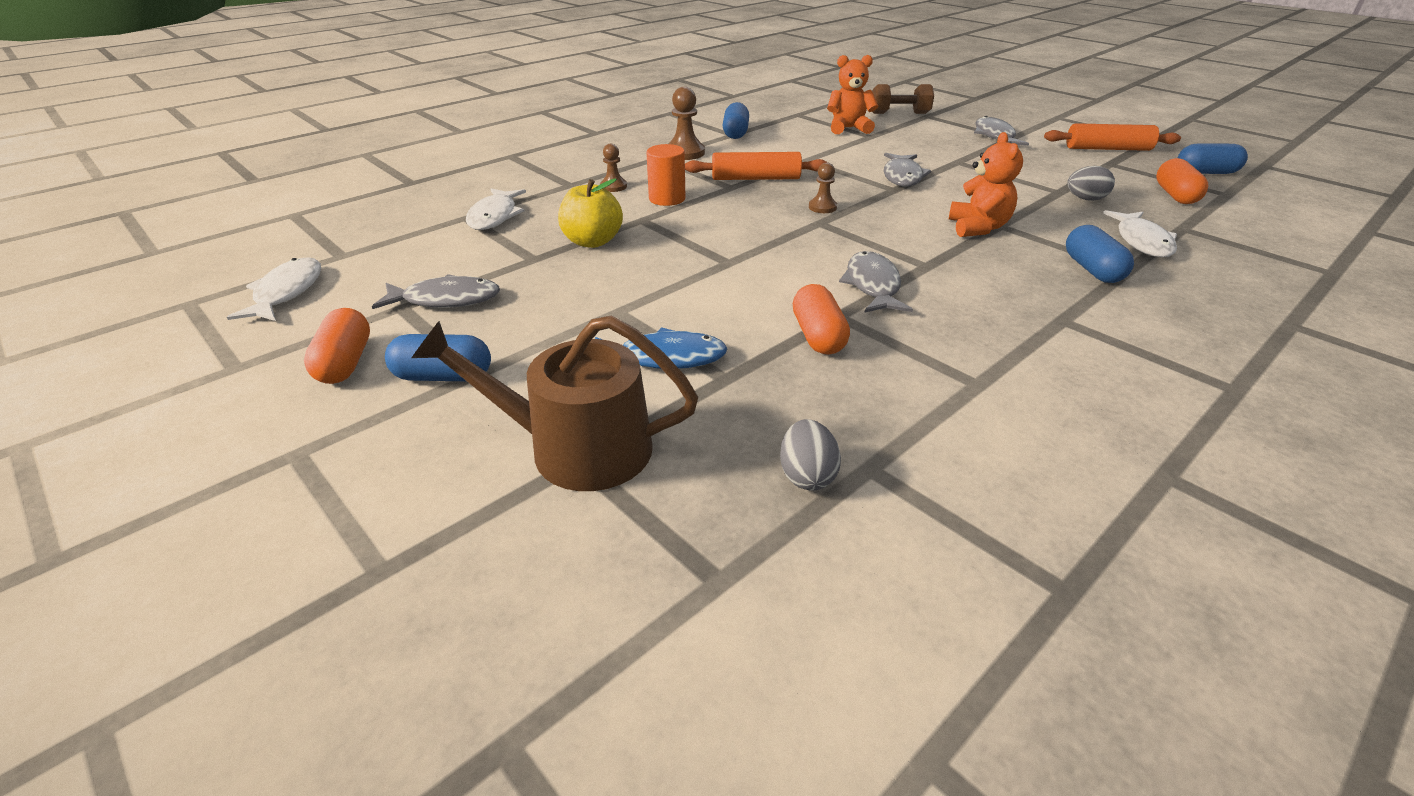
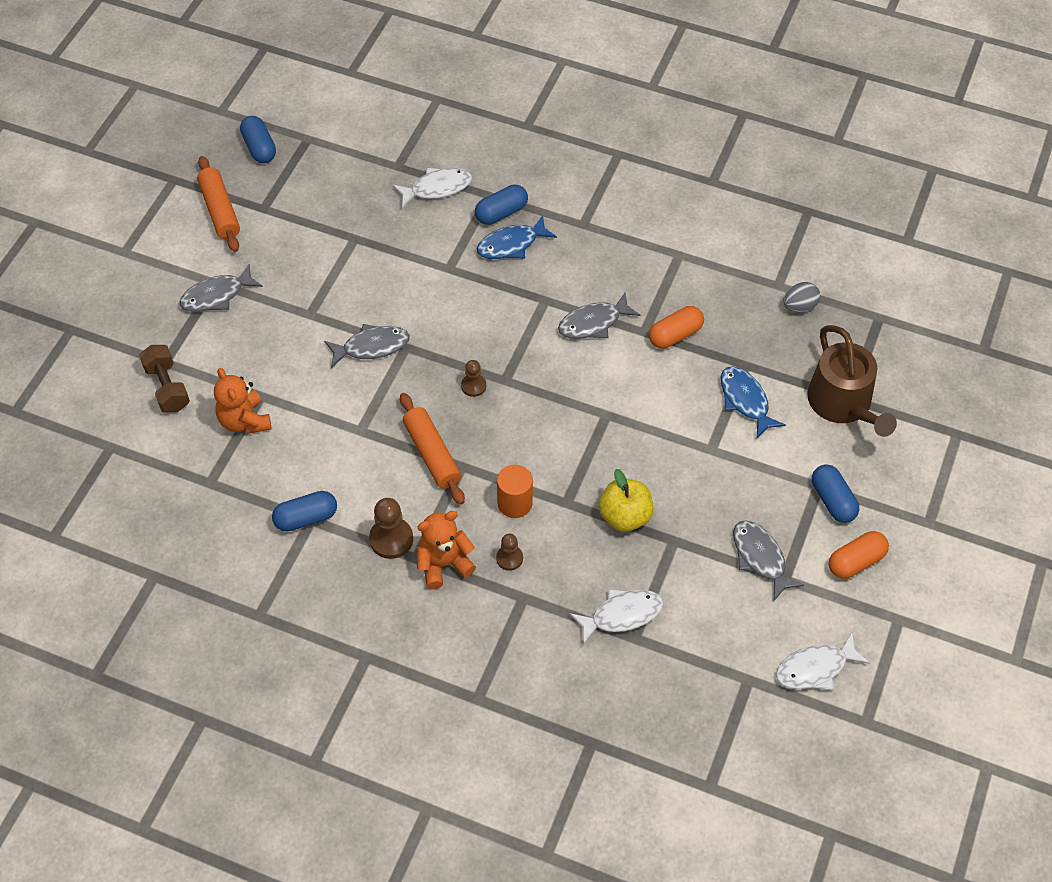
camera: 115 degrees left, 20 degrees up
(978, 228) = (462, 280): orange teddy bear -> orange teddy bear (444, 564)
(1031, 264) = (511, 244): none -> blue fish
(1085, 199) = (365, 221): grey egg -> none
(1175, 195) = (328, 168): orange capsule -> none

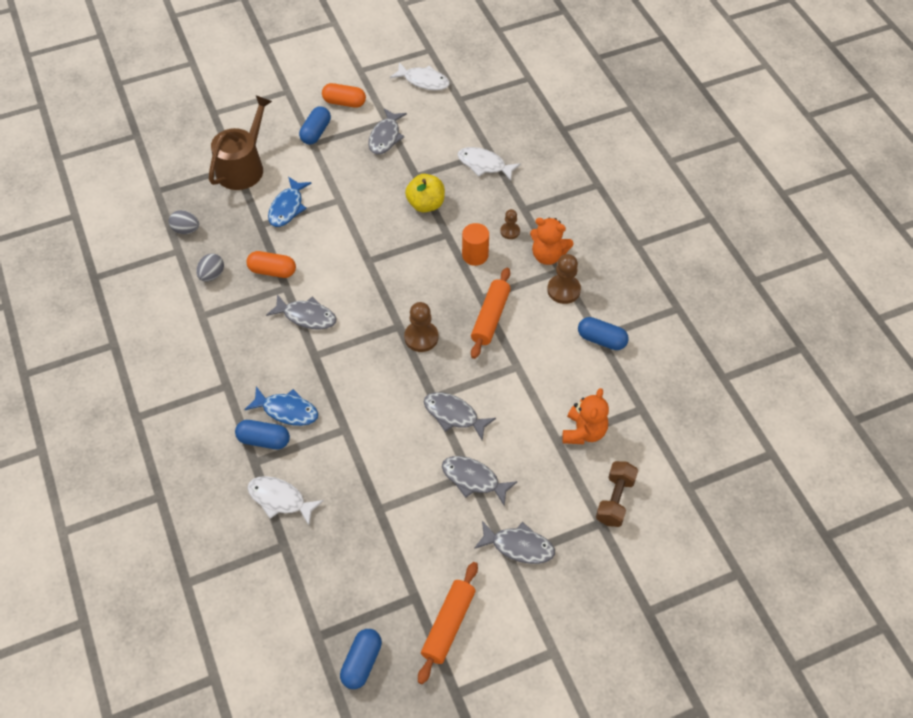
camera: 135 degrees left, 0 degrees up
(302, 313) = (473, 479): none -> grey fish
(473, 386) = (421, 337): brown pawn -> brown pawn, size x1.63
(719, 290) = (212, 275): none -> grey egg

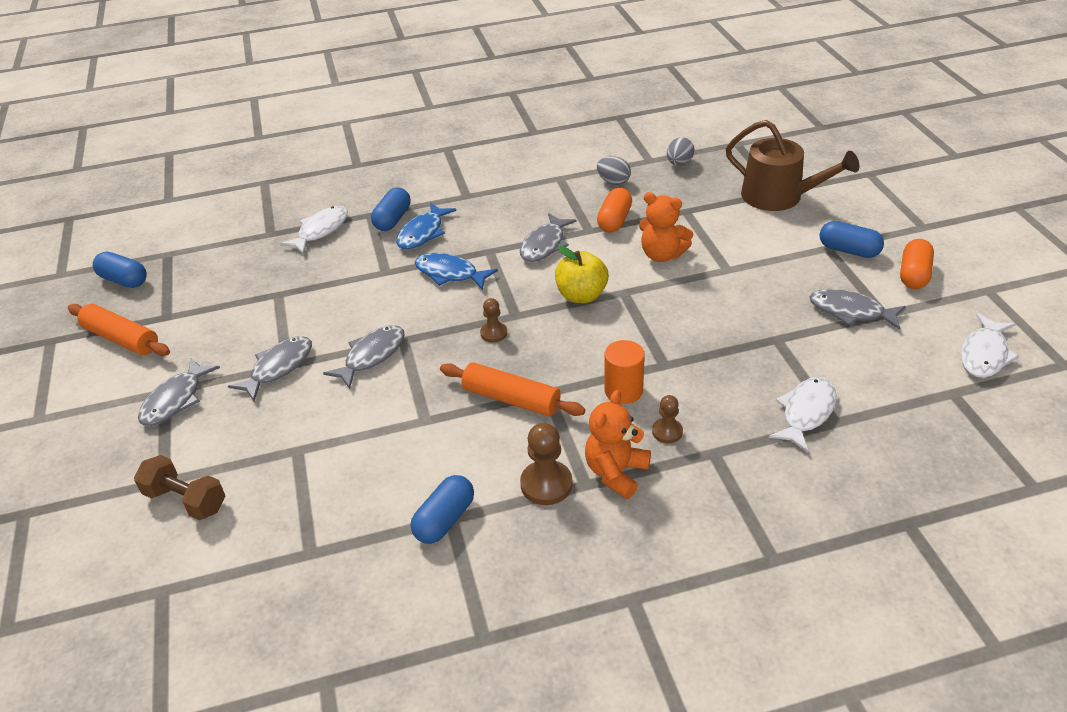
camera: 100 degrees right, 15 degrees down
(287, 207) = (713, 229): blue fish -> blue fish (450, 274)
(421, 337) = (494, 333): brown pawn -> brown pawn, size x0.61
(426, 204) = (721, 346): yellow apple -> yellow apple (581, 295)
(584, 432) = (299, 479): orange teddy bear -> orange teddy bear (662, 255)

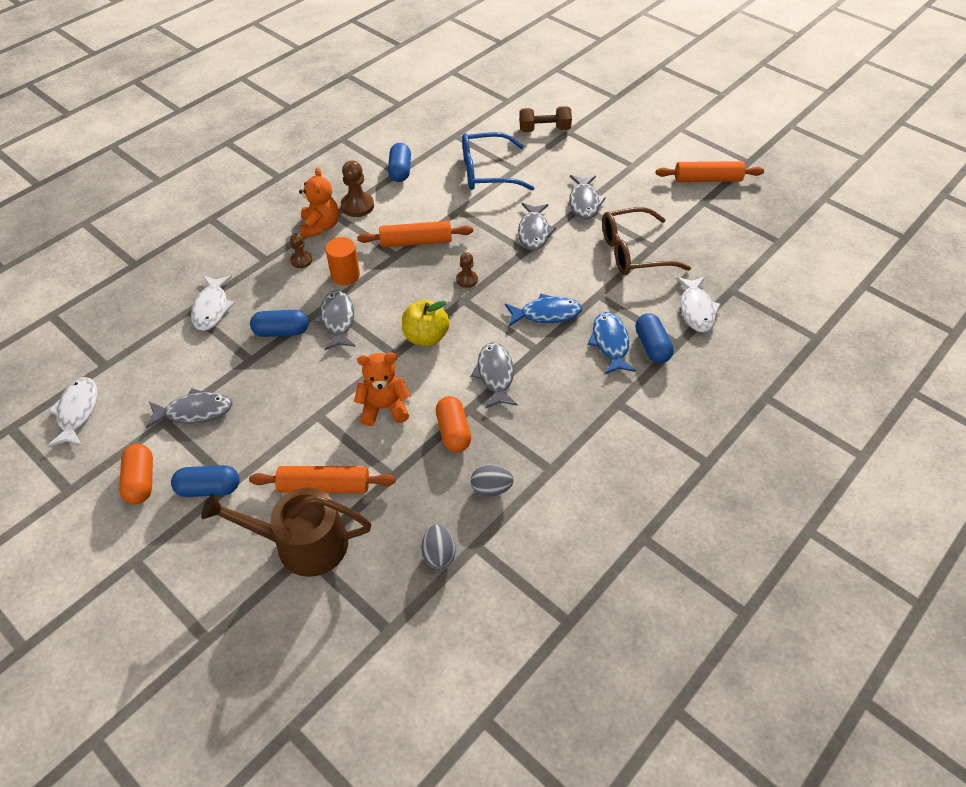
camera: 145 degrees right, 10 degrees up
(124, 280) = (774, 212): blue capsule -> blue capsule (281, 331)
(175, 400) = (619, 164): grey fish -> grey fish (337, 320)
(303, 296) = (633, 252): none -> brown glasses
(335, 462) = (487, 172): none -> blue glasses
(745, 222) = (324, 486): none -> orange rolling pin

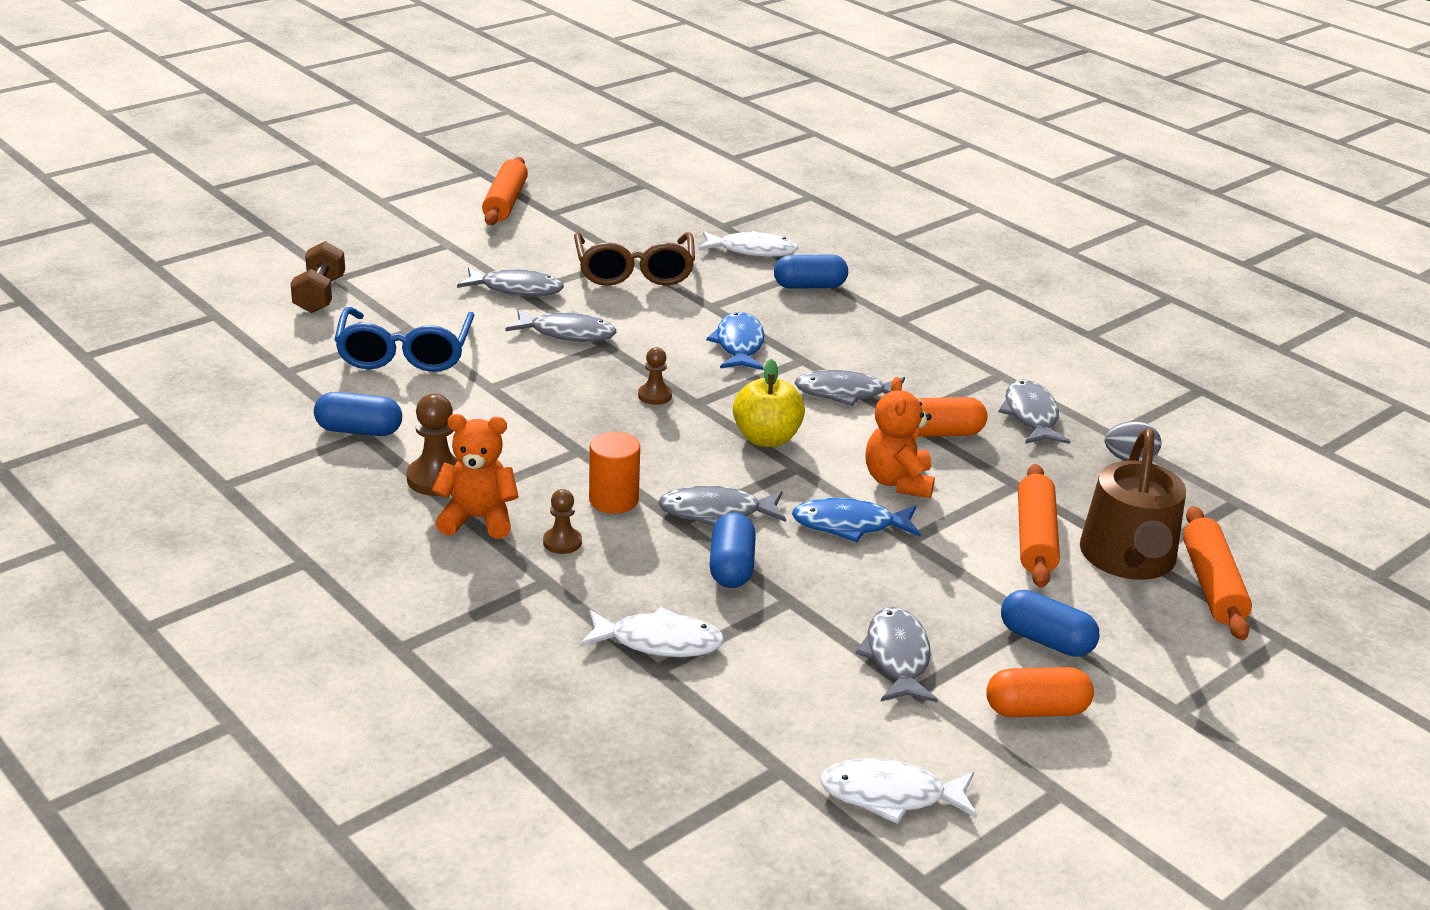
camera: 85 degrees left, 20 degrees down
(209, 489) = (1046, 640): blue capsule -> blue capsule turned 60 degrees counterclockwise
(416, 241) = (553, 430): orange rolling pin -> orange rolling pin (1211, 585)
(491, 488) = (1031, 416): grey egg -> grey fish
(610, 343) = (800, 310): blue fish -> blue fish (850, 525)

